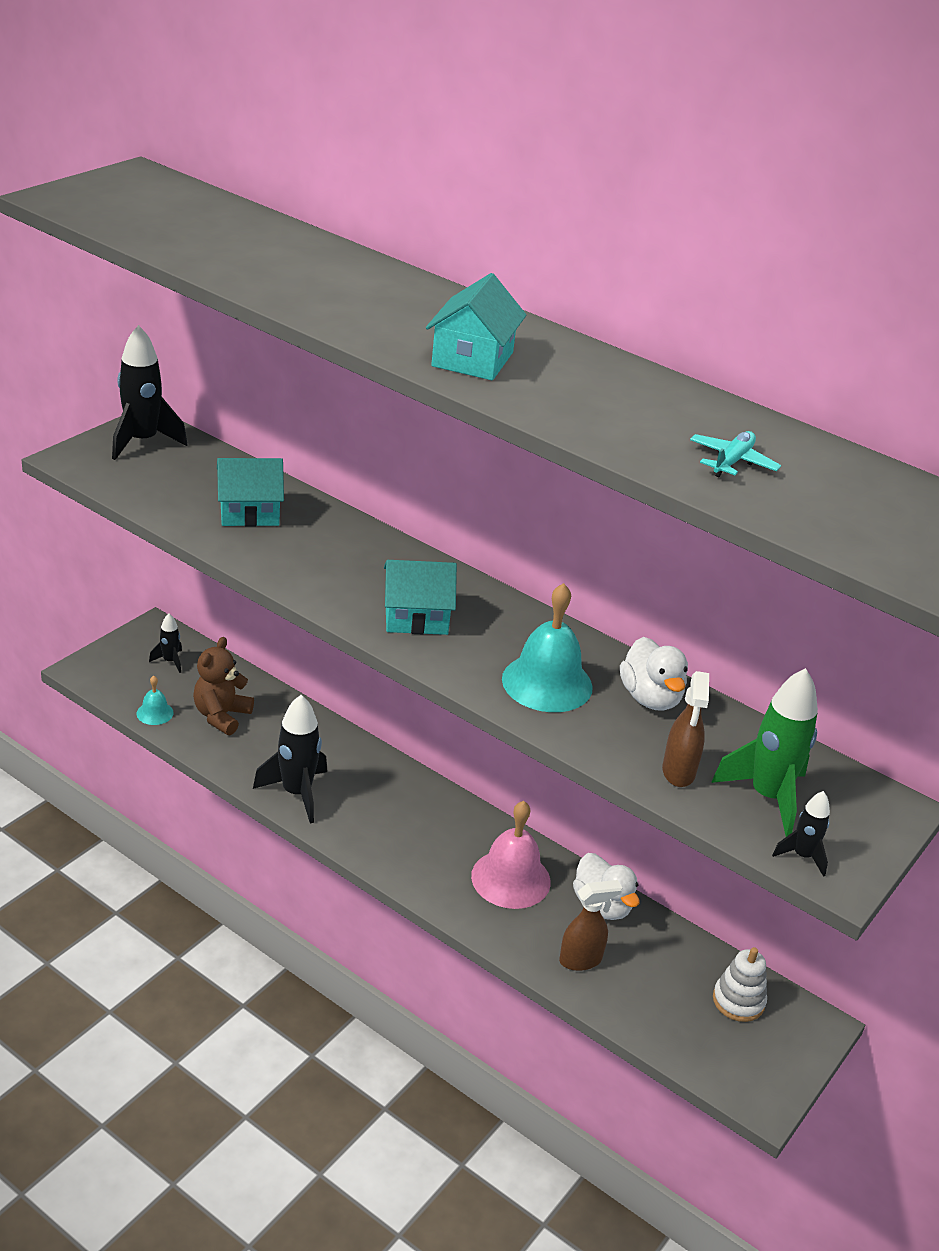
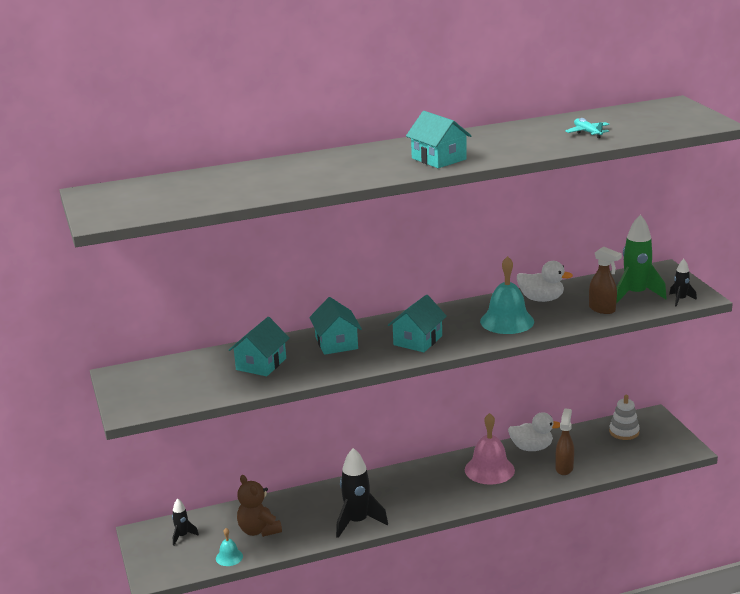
camera: 50 degrees left, 10 degrees down
(142, 442) = (137, 381): black rocket -> none
(351, 552) = (336, 343): none -> turquoise house

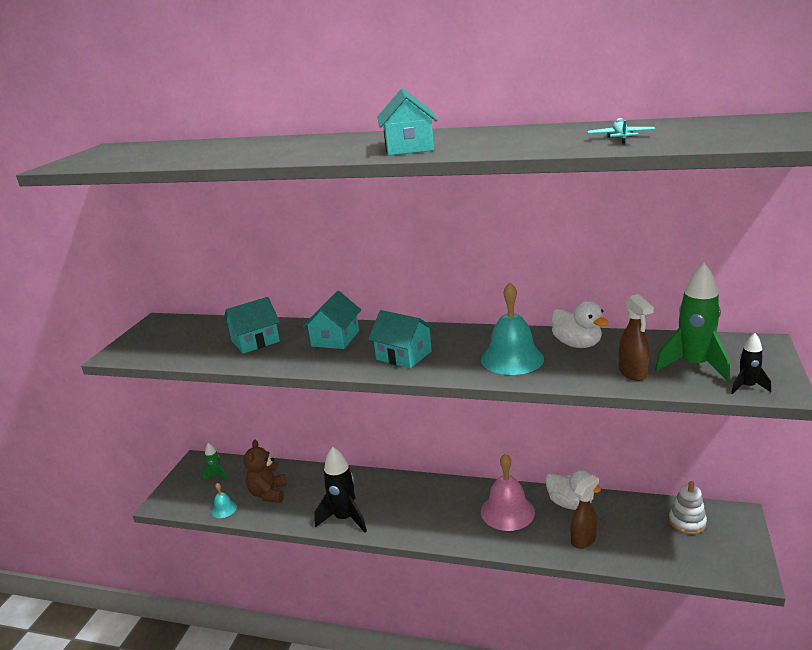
camera: 35 degrees right, 0 degrees up
(182, 536) = (216, 476): black rocket -> green rocket
(417, 340) = (403, 355): turquoise house -> turquoise house turned 60 degrees clockwise

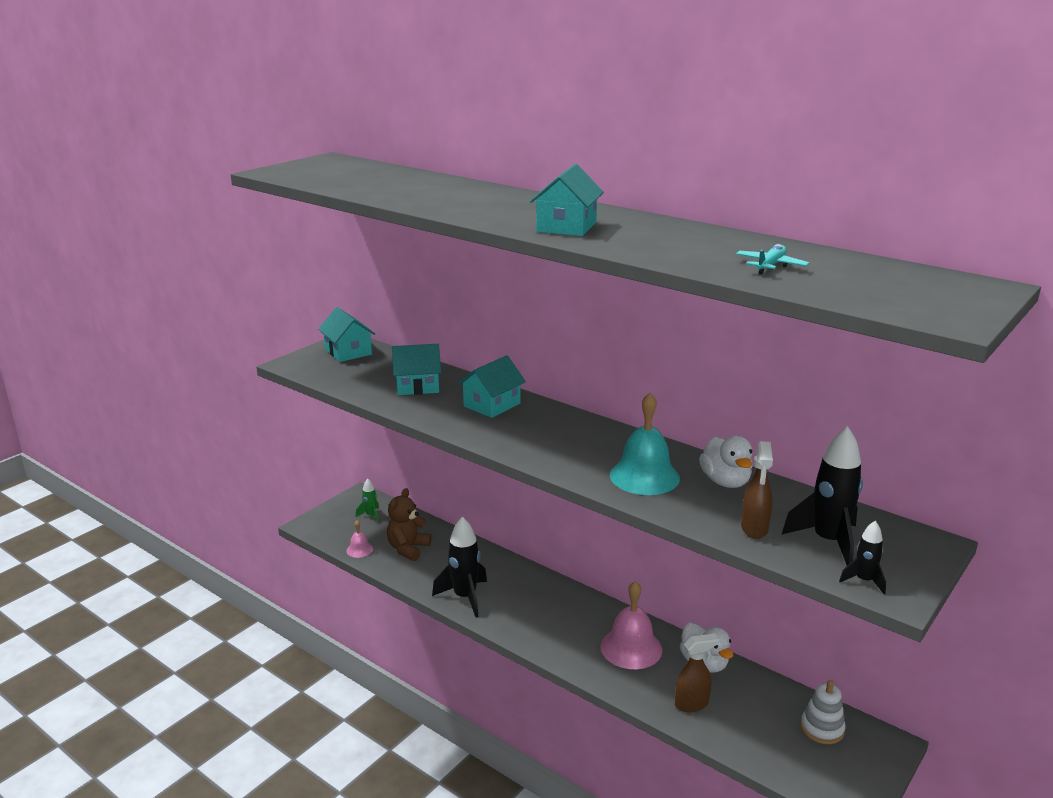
camera: 20 degrees right, 0 degrees up
(224, 509) = (359, 549): turquoise bell -> pink bell
(403, 355) = (542, 441): turquoise house -> turquoise house (348, 352)
(693, 366) = (828, 542): green rocket -> black rocket

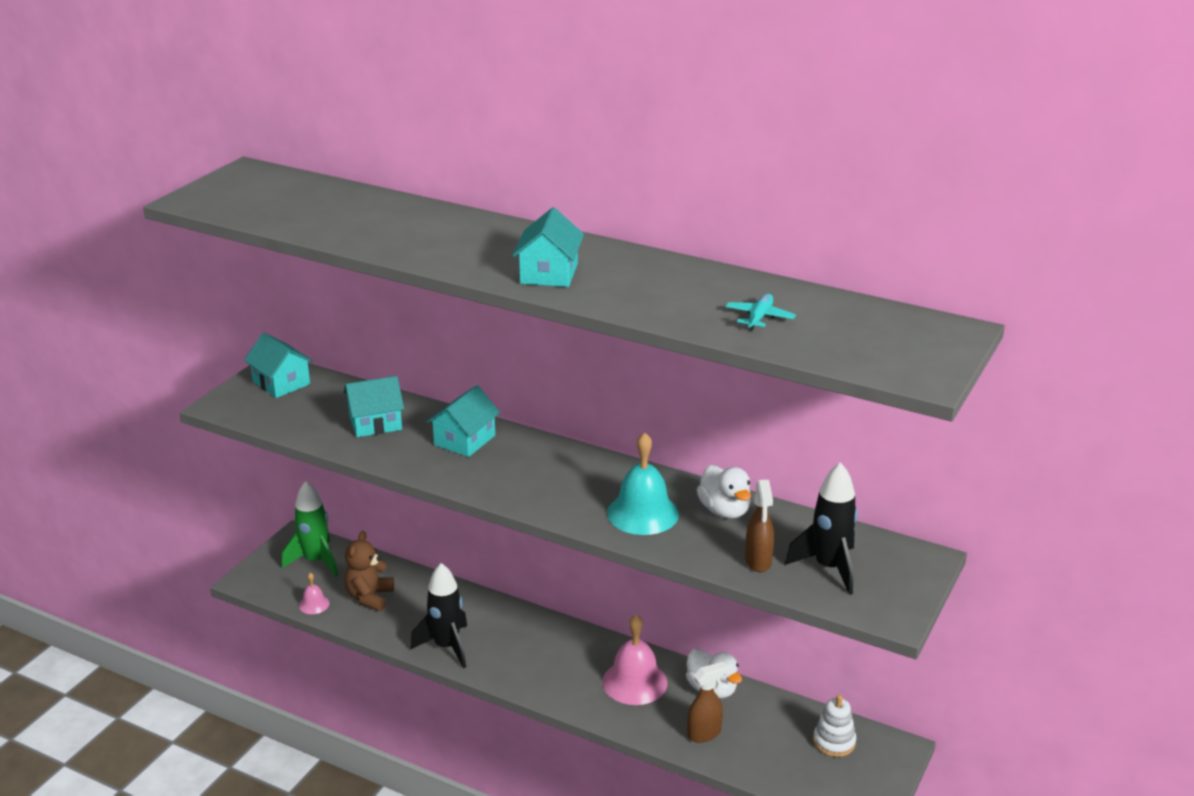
camera: 10 degrees left, 5 degrees up
(370, 515) = (316, 561): green rocket -> green rocket, size x1.93
(863, 581) = (864, 605): black rocket -> none

